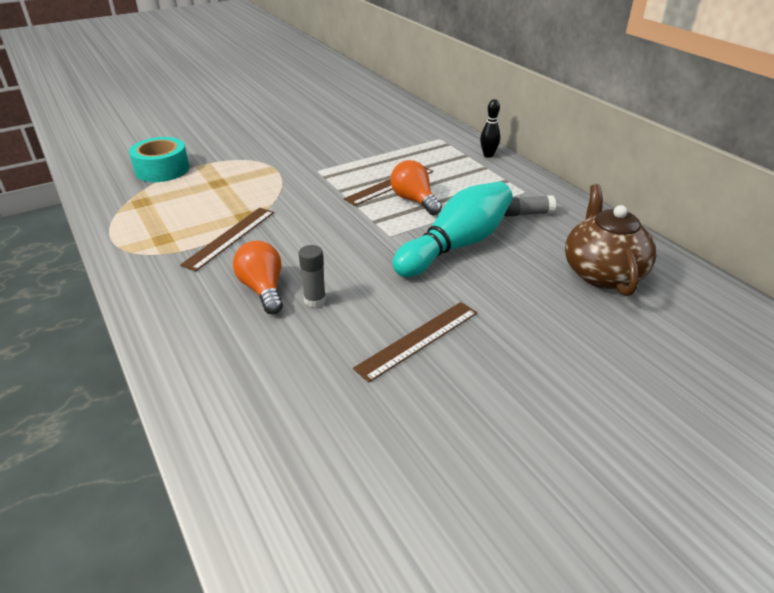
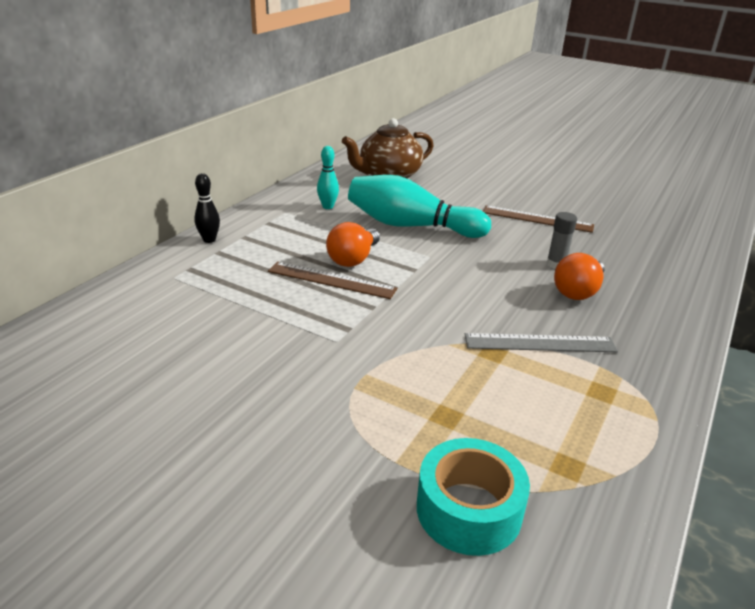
camera: 120 degrees left, 5 degrees down
(230, 237) = (540, 343): brown ruler -> grey ruler
(527, 213) = (328, 207): grey glue stick -> turquoise bowling pin

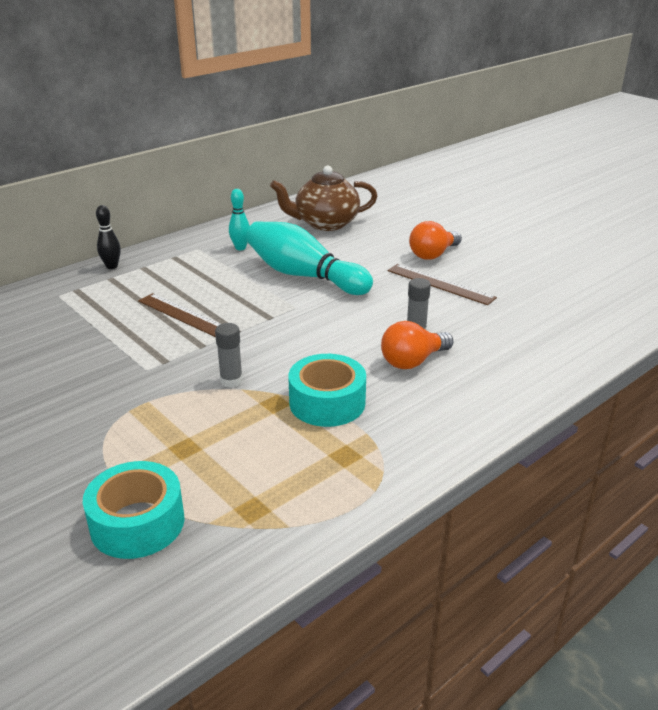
camera: 20 degrees right, 0 degrees up
(353, 259) = (222, 300): orange light bulb -> orange light bulb (433, 255)
(432, 337) = (231, 381): none -> grey glue stick
(540, 343) = (327, 402): grey ruler -> turquoise tape

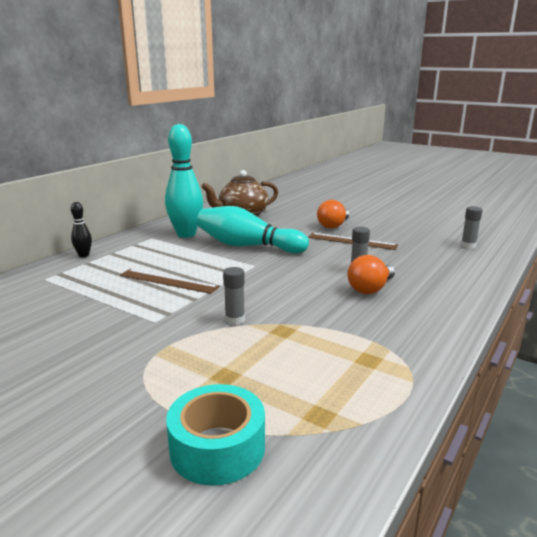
camera: 15 degrees left, 10 degrees down
(240, 248) = (186, 234): turquoise bowling pin -> turquoise bowling pin, size x2.16
(327, 402) = (325, 324): turquoise tape -> none
(593, 311) = (468, 245): none -> grey glue stick

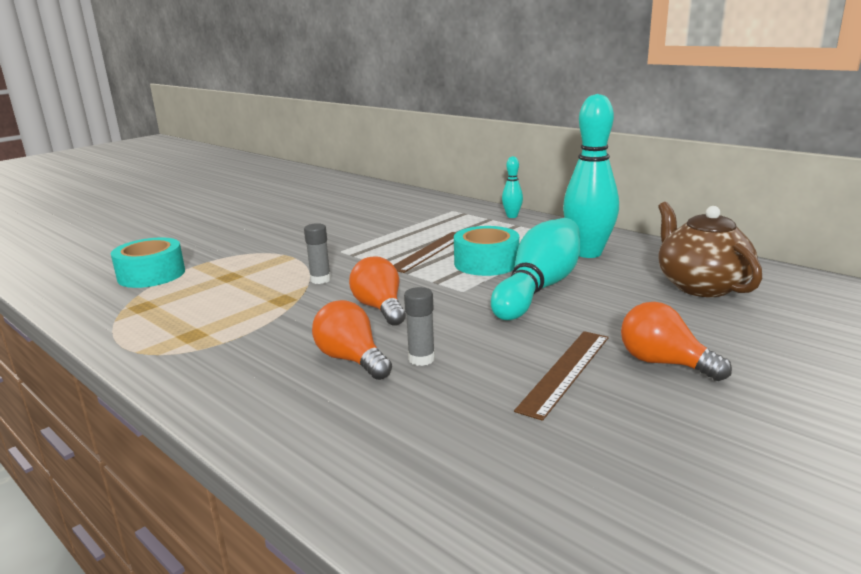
camera: 100 degrees right, 0 degrees up
(84, 255) = (512, 216): black bowling pin -> turquoise bowling pin
(201, 260) = (486, 263): none -> turquoise tape
(291, 288) = (380, 308): none -> orange light bulb
(468, 245) = (537, 534): grey glue stick -> none

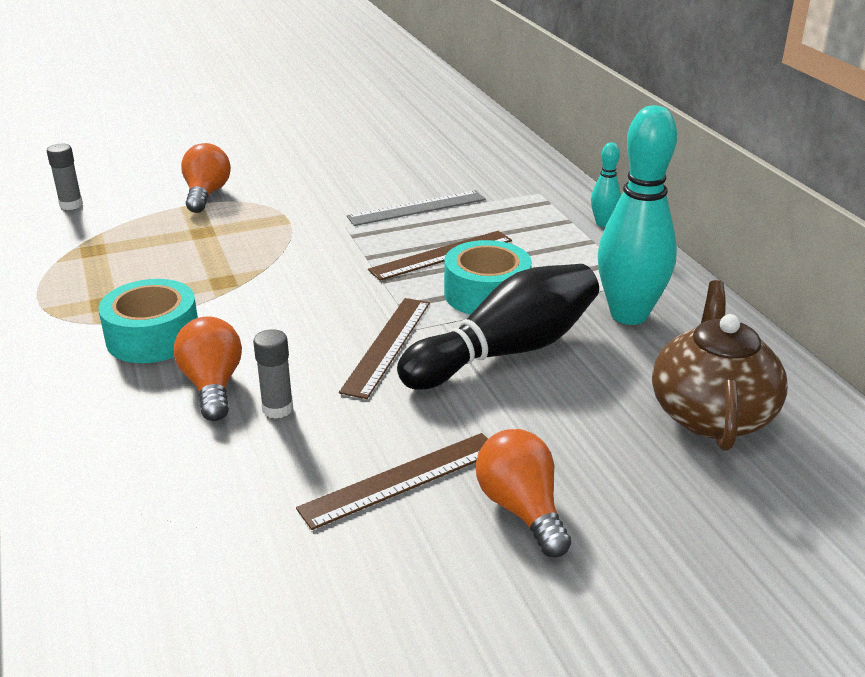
camera: 25 degrees right, 10 degrees up
(151, 275) = (134, 207): turquoise tape -> turquoise tape (153, 337)
(320, 280) = (285, 264): grey glue stick -> grey glue stick (71, 205)
(380, 232) = (417, 208): none -> grey ruler
(380, 308) = (305, 325): orange light bulb -> orange light bulb (206, 194)
(455, 304) = (387, 345): none -> brown ruler
(539, 288) = (506, 351): turquoise bowling pin -> black bowling pin

